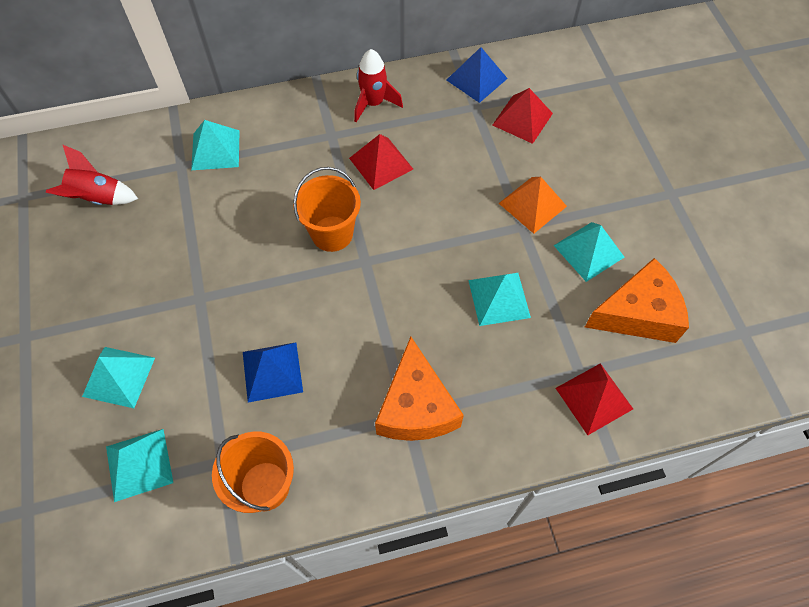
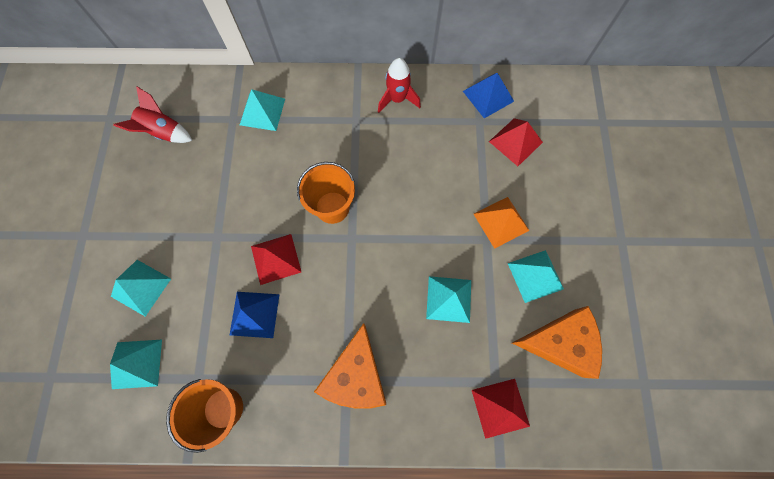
camera: 15 degrees right, 10 degrees up
(381, 163) = (388, 154): red pyramid -> red pyramid (276, 259)

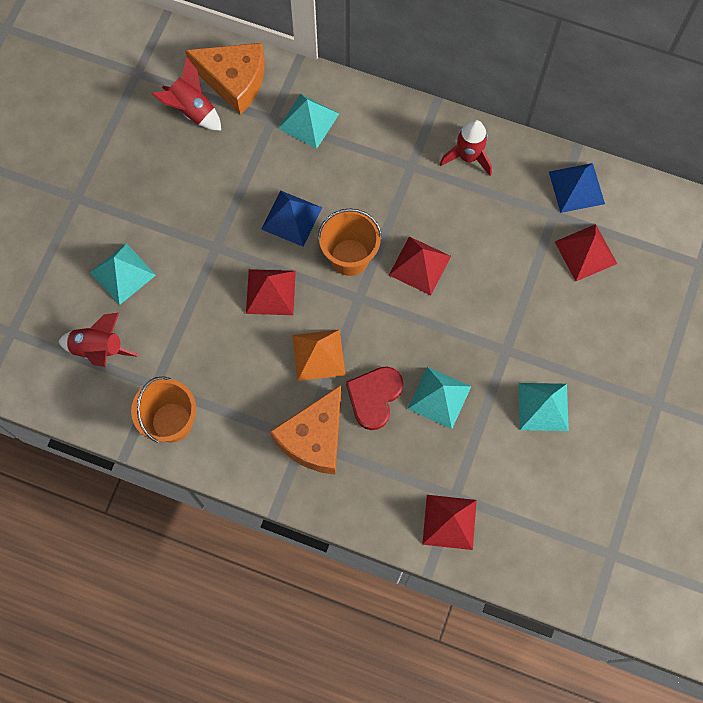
camera: 20 degrees right, 0 degrees up
(137, 364) = (99, 349): turquoise pyramid -> red rocket
(254, 314) = (230, 342): blue pyramid -> blue pyramid (291, 218)
(391, 195) = (419, 265): none -> red pyramid
(395, 318) = (374, 397): none -> red heart
(501, 222) = (530, 336): orange pyramid -> orange pyramid (318, 355)
(559, 342) = (539, 482): orange cheese -> orange cheese (234, 81)

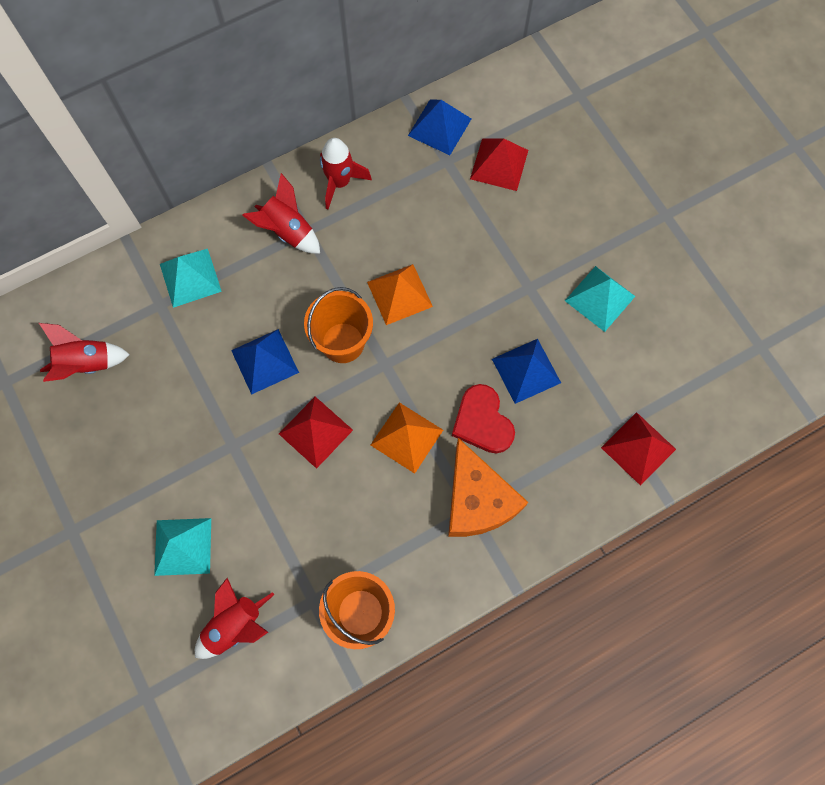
camera: 50 degrees left, 0 degrees up
(234, 81) = (94, 307): orange cheese -> none
(399, 153) = (287, 231): none -> red rocket
(419, 265) = (399, 294): red pyramid -> orange pyramid
(439, 397) = (526, 370): turquoise pyramid -> blue pyramid

